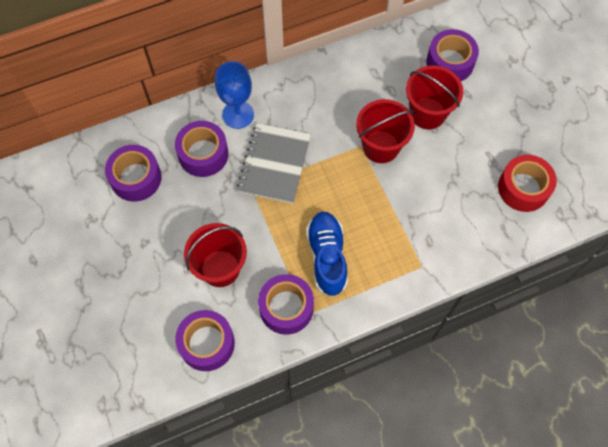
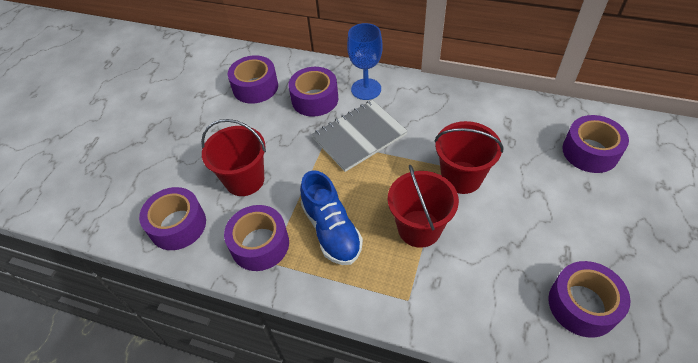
camera: 45 degrees right, 15 degrees down
(327, 257) = (331, 230): blue shoe -> blue shoe turned 120 degrees clockwise
(427, 113) = (531, 178): red bucket -> red bucket (419, 228)
(523, 188) = (582, 305): red tape -> purple tape

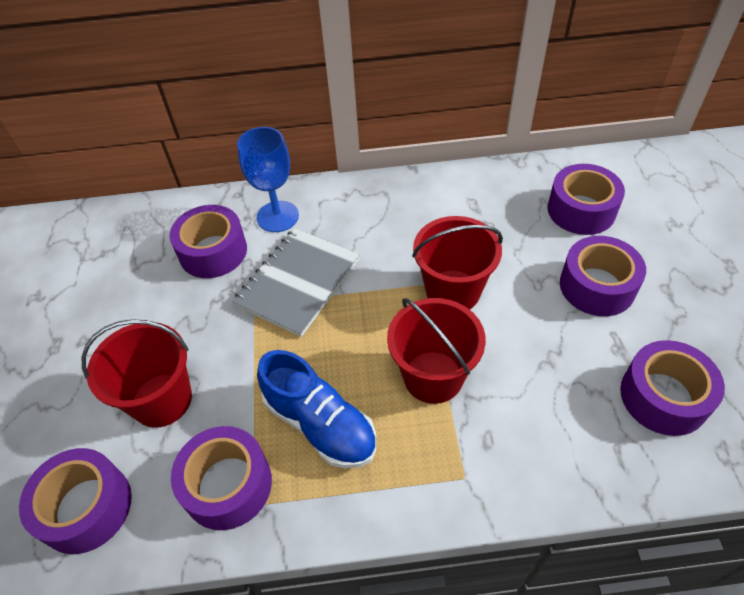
camera: 25 degrees left, 0 degrees up
(255, 87) = (117, 261): purple tape -> purple tape (597, 286)

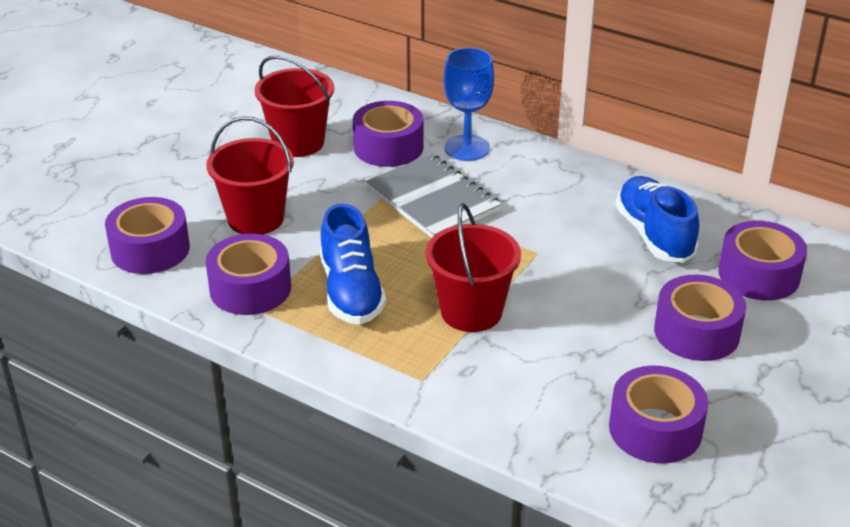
camera: 35 degrees right, 15 degrees down
(298, 282) = (433, 199): grey notebook -> grey notebook turned 75 degrees clockwise
(453, 291) = (557, 269): red bucket -> red bucket (298, 142)
(485, 217) = (654, 235): none -> blue shoe

